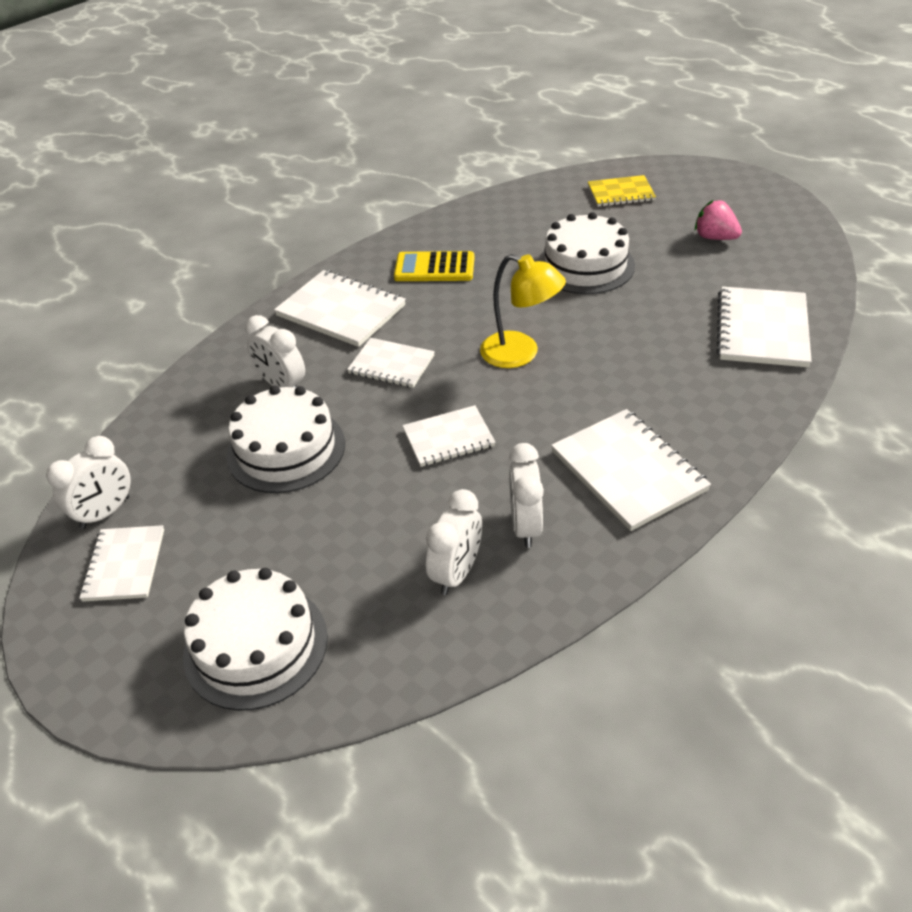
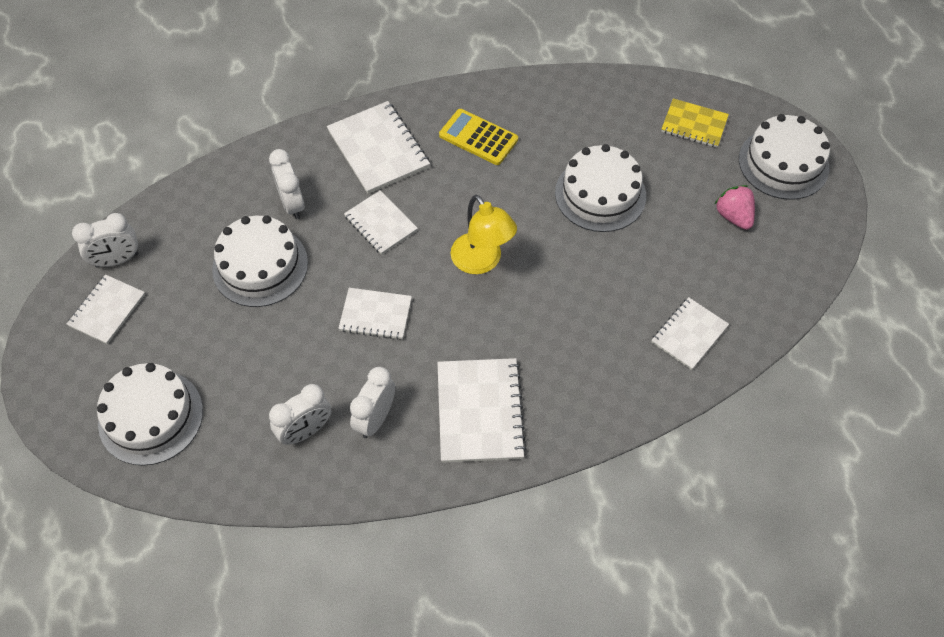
camera: 25 degrees right, 15 degrees up
(719, 191) = (783, 163): none -> white cake
(762, 329) = (689, 334): white notebook -> white notebook, size x0.63

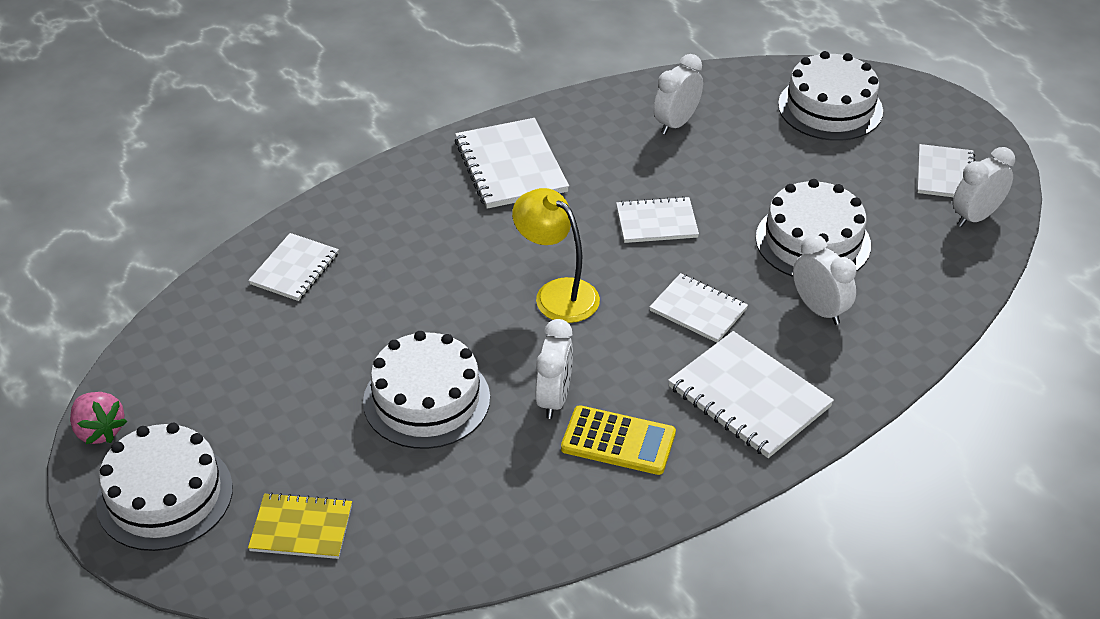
camera: 165 degrees right, 15 degrees down
(375, 419) = (613, 143): white clock -> white clock (554, 399)
(733, 216) = (240, 407): pink strawberry -> pink strawberry (99, 431)

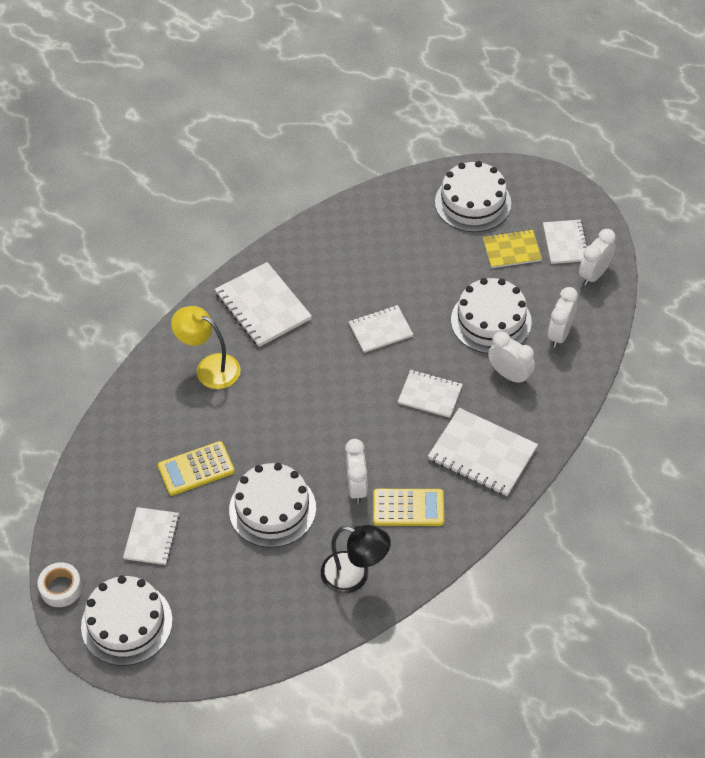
camera: 15 degrees left, 10 degrees up
(99, 431) = (61, 588): pink strawberry -> white tape
(294, 269) = (142, 429): white notebook -> white notebook (151, 537)
(301, 528) = (226, 623): yellow notebook -> yellow notebook (511, 250)
(344, 329) = (196, 469): none -> yellow calculator
(508, 511) = (354, 576): none -> black lamp
(557, 294) = (331, 405): yellow lamp -> yellow lamp (209, 368)
(676, 123) = (368, 241): white clock -> white clock (559, 334)

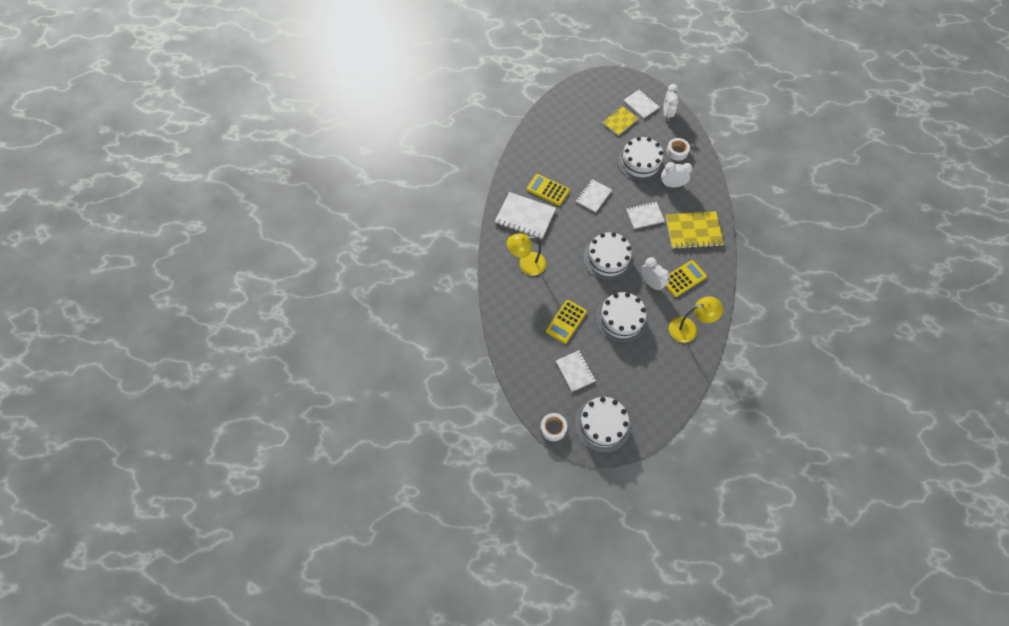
camera: 35 degrees left, 10 degrees up
(324, 288) = (548, 190): none -> yellow calculator
(354, 576) = (688, 328): black lamp -> yellow lamp
(473, 202) = (581, 107): white cake -> white cake (608, 258)
(482, 453) = (693, 231): white notebook -> yellow notebook
(559, 334) = (677, 151): white clock -> white tape

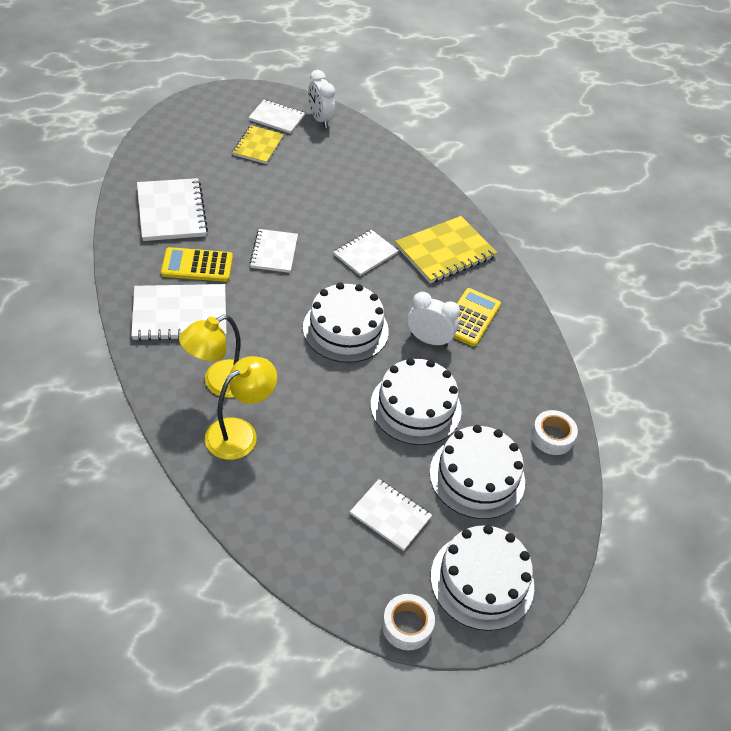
camera: 35 degrees left, 15 degrees down
(549, 151) = (171, 211): none -> white notebook
(566, 321) = (332, 445): yellow calculator -> none
(640, 162) = (318, 188): white cake -> white cake (477, 477)
(672, 184) = (380, 203): white clock -> none
(677, 151) = (361, 161): white tape -> white tape (552, 437)
(688, 328) = (520, 382): yellow lamp -> yellow lamp (240, 433)

